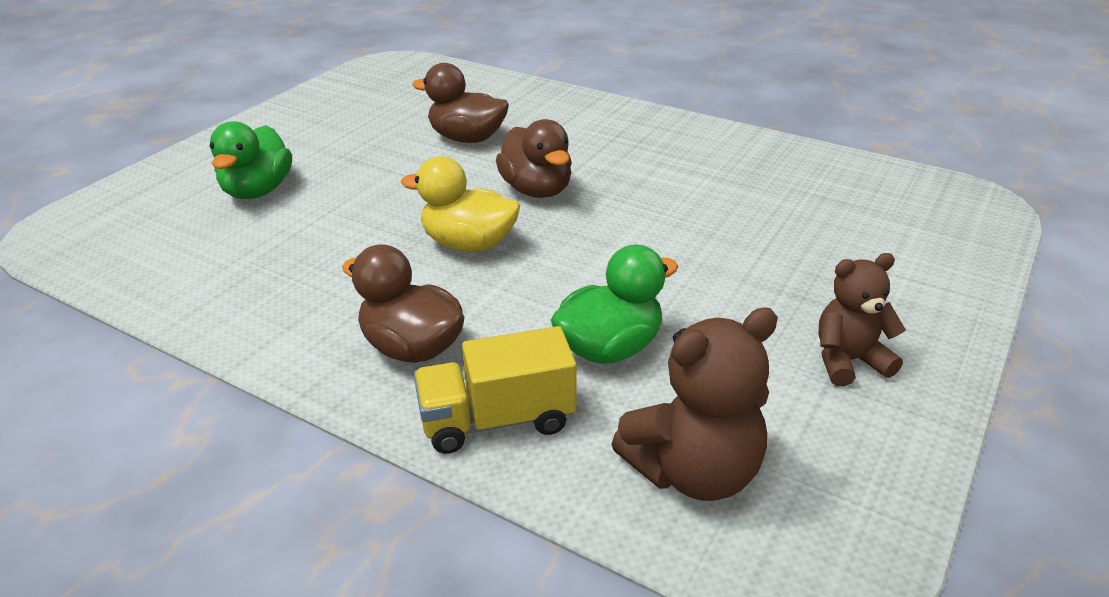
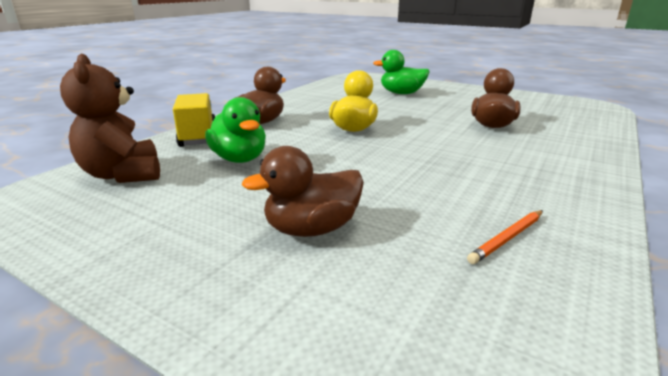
camera: 90 degrees right, 10 degrees down
(537, 190) = (426, 143): brown duck -> brown duck (312, 229)
(771, 175) = (507, 238): none -> orange pencil
(848, 361) = (178, 236): brown teddy bear -> none

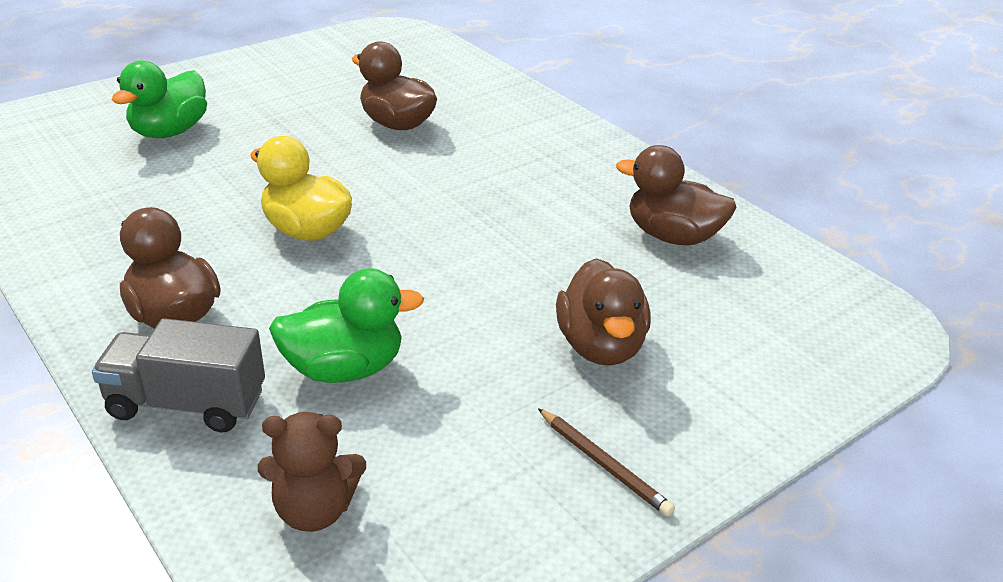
camera: 70 degrees left, 10 degrees up
(123, 174) = (314, 510): brown teddy bear -> brown teddy bear, size x0.66
(169, 253) = (603, 464): none -> brown pencil
(198, 137) = (187, 404): yellow truck -> grey truck
(507, 238) = (672, 236): orange pencil -> brown duck

